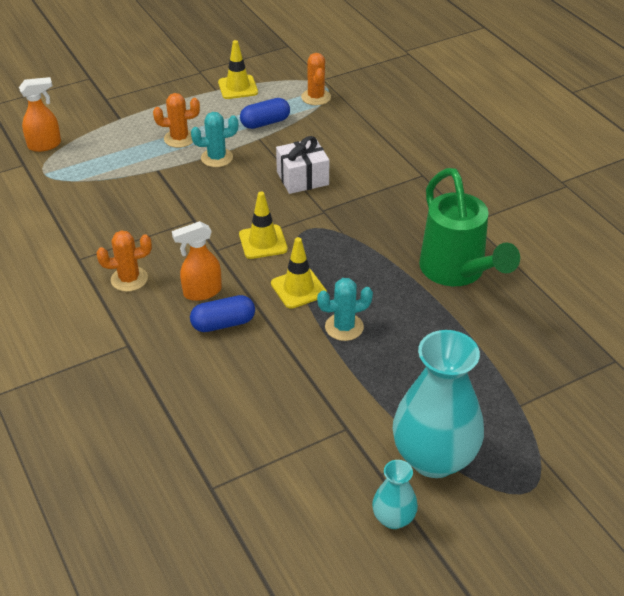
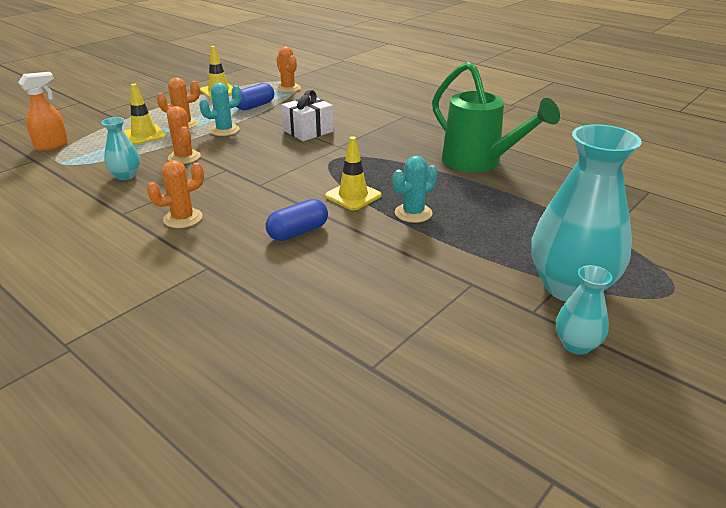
camera: 20 degrees left, 10 degrees down
(98, 207) = (126, 176): none -> turquoise vase
(161, 192) = (184, 157): none -> orange cactus
(202, 292) = (262, 214): orange spray bottle -> none
(263, 242) = (300, 173): yellow traffic cone -> yellow traffic cone (144, 135)

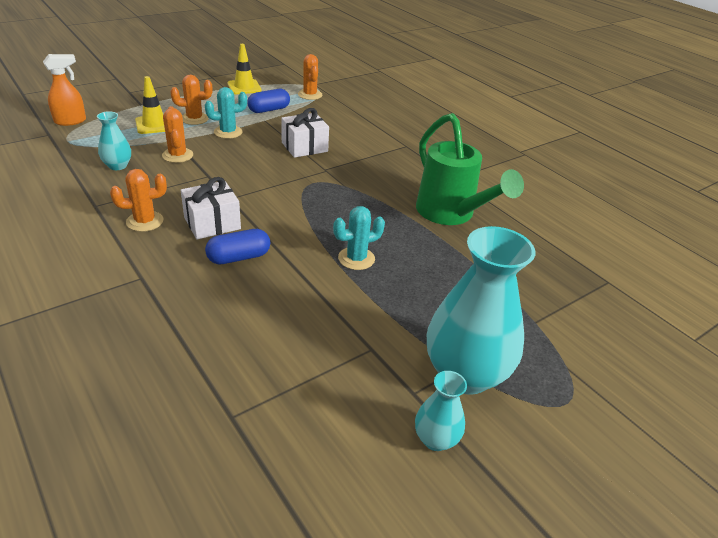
camera: 10 degrees right, 5 degrees up
(254, 208) = (212, 223): none -> white gift
(353, 196) = (309, 228): yellow traffic cone -> none

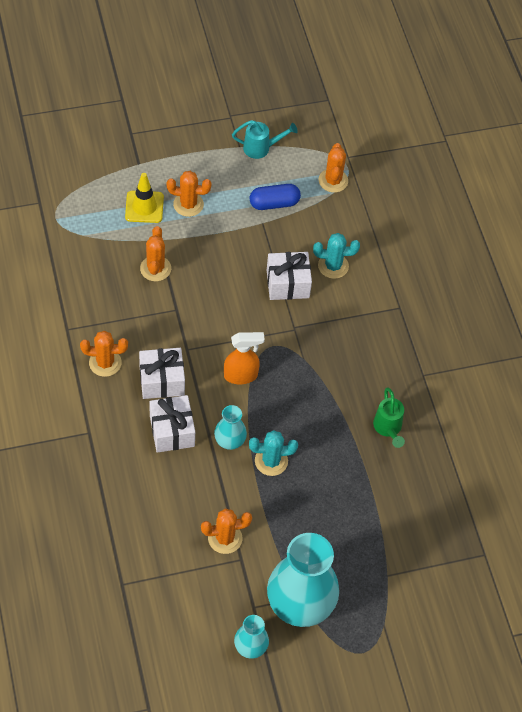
camera: 20 degrees right, 20 degrees up
(71, 121) = (63, 182): orange spray bottle -> orange spray bottle (241, 375)
(117, 166) = (96, 273): turquoise vase -> turquoise vase (229, 441)
(228, 132) = (216, 238): turquoise cactus -> turquoise cactus (333, 266)
(239, 257) = (172, 431): blue capsule -> white gift
(244, 87) = (261, 148): yellow traffic cone -> turquoise watering can
(342, 334) = (225, 538): none -> orange cactus
(451, 214) = (388, 429): green watering can -> green watering can, size x0.49

